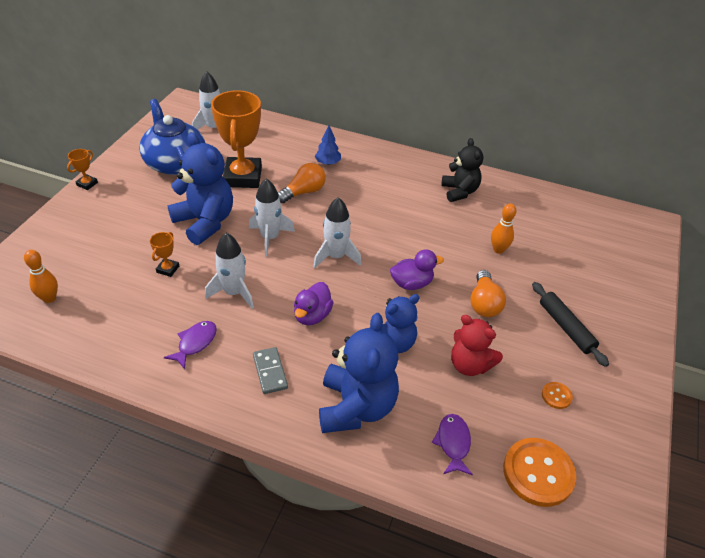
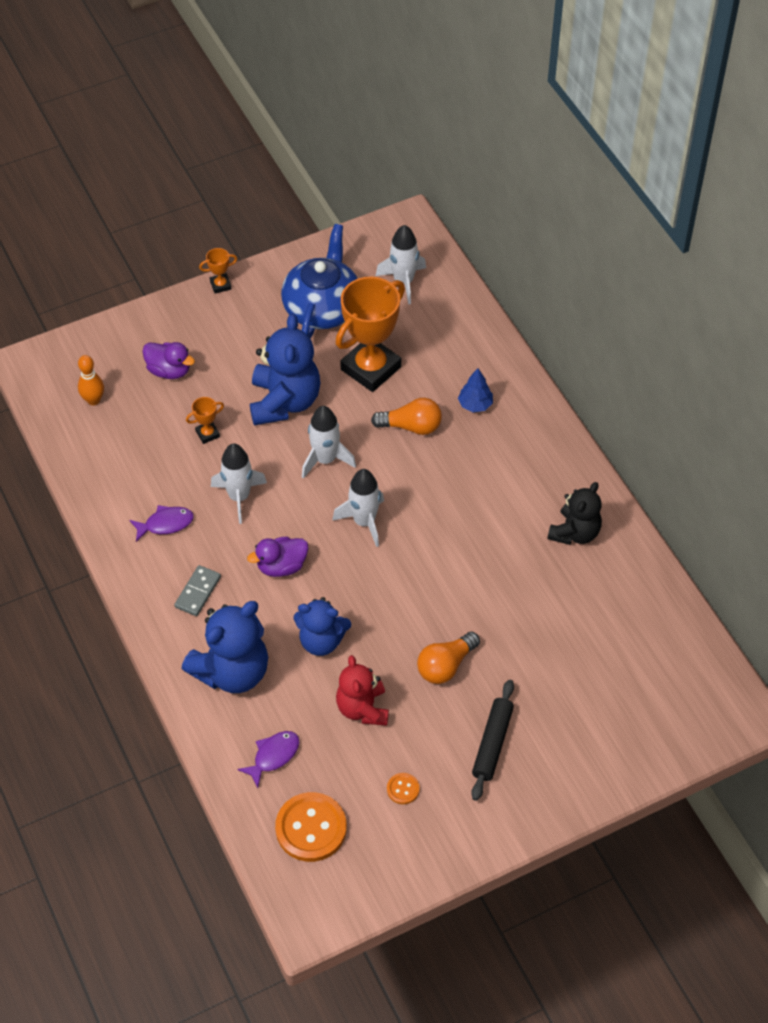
camera: 45 degrees right, 10 degrees up
(411, 283) = (402, 598): purple duck -> purple duck (169, 370)
(498, 250) = (530, 624): orange bowling pin -> none

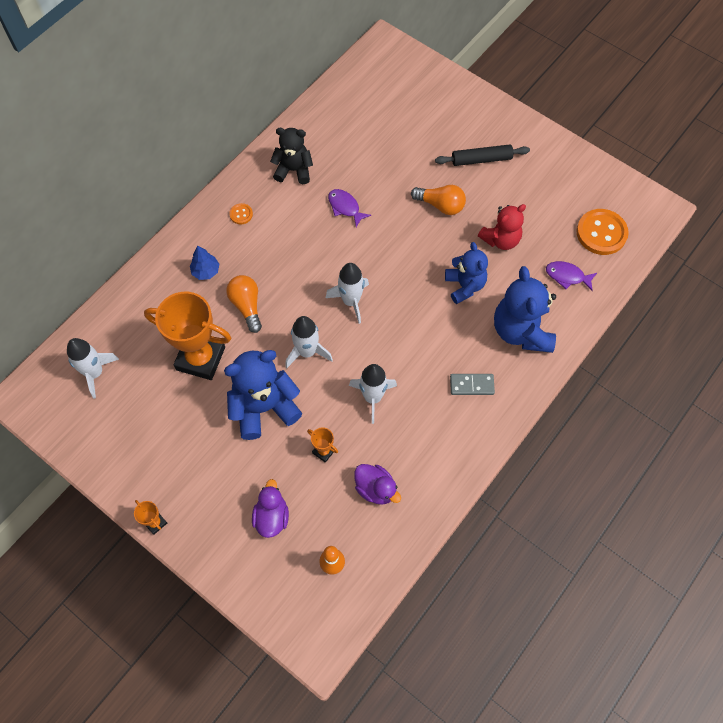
camera: 115 degrees left, 10 degrees up
(165, 524) = (425, 439): purple fish -> purple fish (345, 207)
(232, 671) = (521, 331): blue teddy bear -> blue teddy bear turned 120 degrees counterclockwise
(281, 566) = (418, 339): purple duck -> purple duck (376, 489)
(322, 308) = (149, 424): blue teapot -> none
(403, 789) = (542, 194): orange button -> orange button (241, 214)

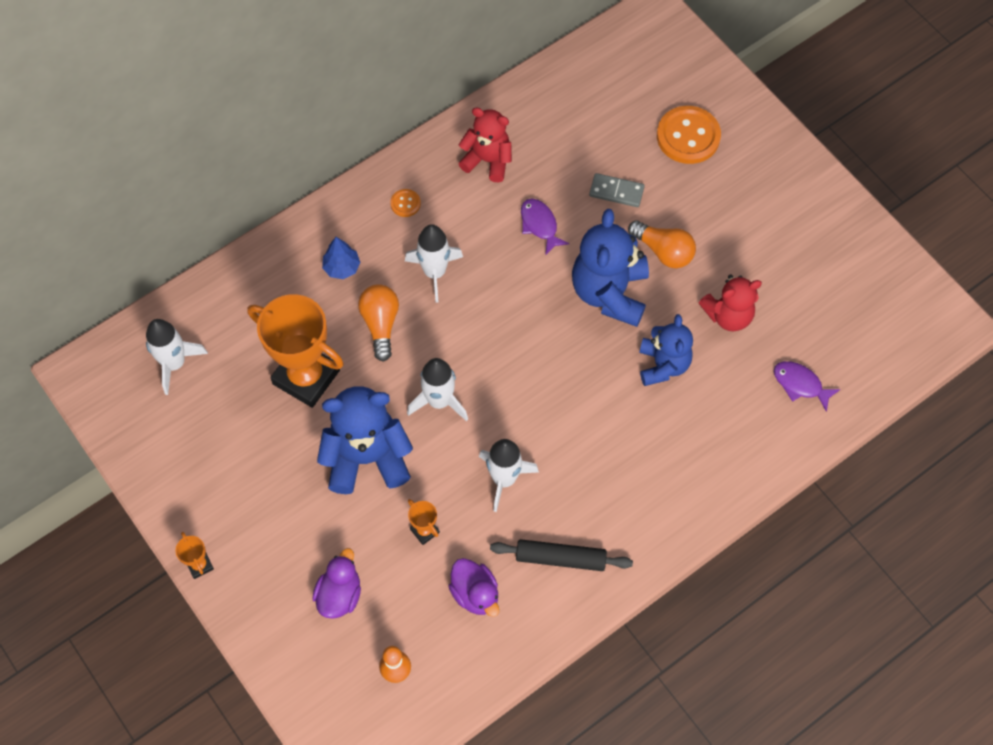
camera: 15 degrees right, 0 degrees up
(293, 170) = (488, 160): black teddy bear -> red teddy bear
(351, 301) = (512, 350): white rocket -> white rocket (434, 272)
(471, 385) = (633, 495): grey domino -> grey domino (616, 191)
(481, 159) = (735, 202): black rolling pin -> black rolling pin (560, 558)
(521, 331) = (718, 441): blue teddy bear -> blue teddy bear (609, 292)
(601, 233) = (864, 338): orange button -> orange button (688, 136)

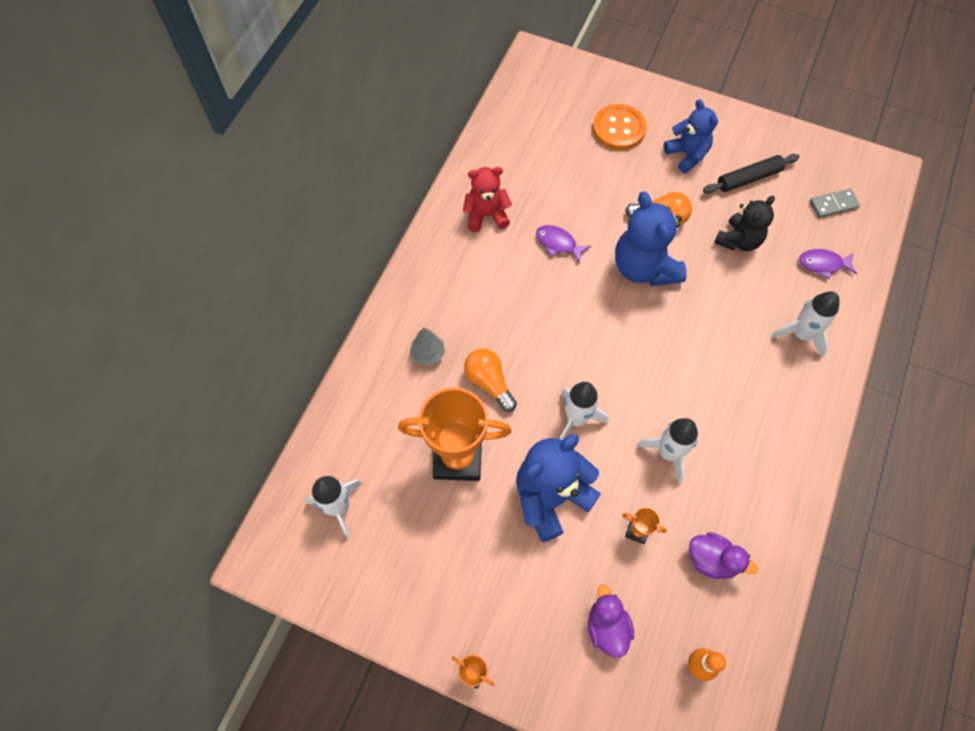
camera: 30 degrees left, 0 degrees up
(342, 267) = (428, 353): blue tree -> grey tree
(405, 203) = (445, 278): orange button -> none
(434, 272) = (504, 320): white rocket -> white rocket (801, 334)
(560, 558) = (754, 492): black rolling pin -> black rolling pin (748, 178)
(616, 191) = (596, 192): grey domino -> grey domino (833, 205)
(663, 365) = (720, 301): blue teddy bear -> blue teddy bear (687, 155)
(728, 315) = (738, 240): red teddy bear -> black teddy bear

